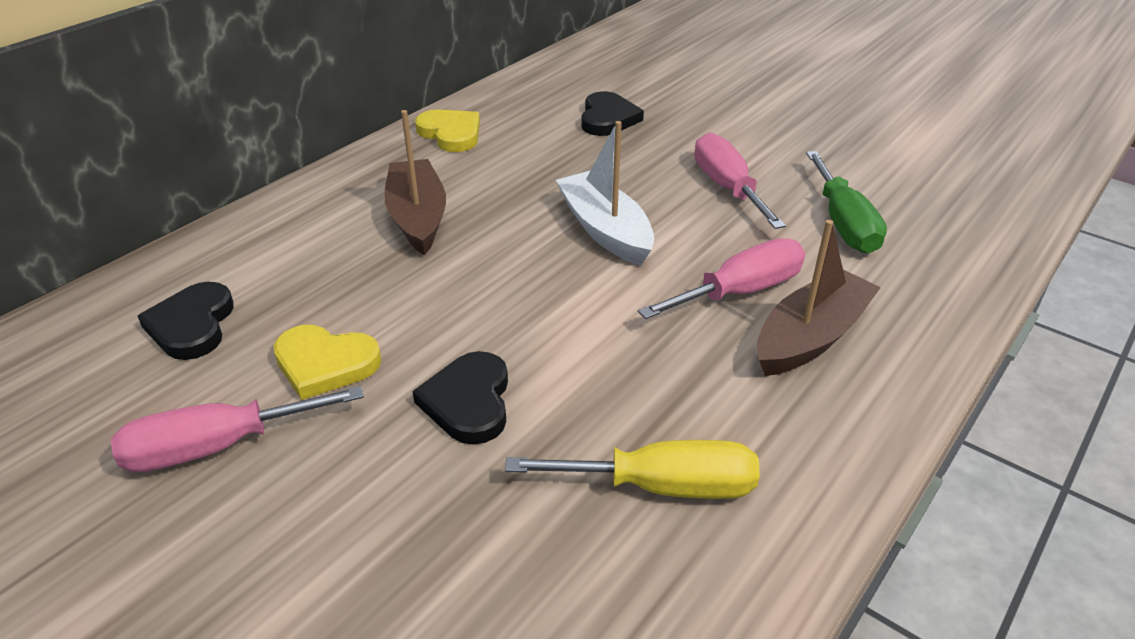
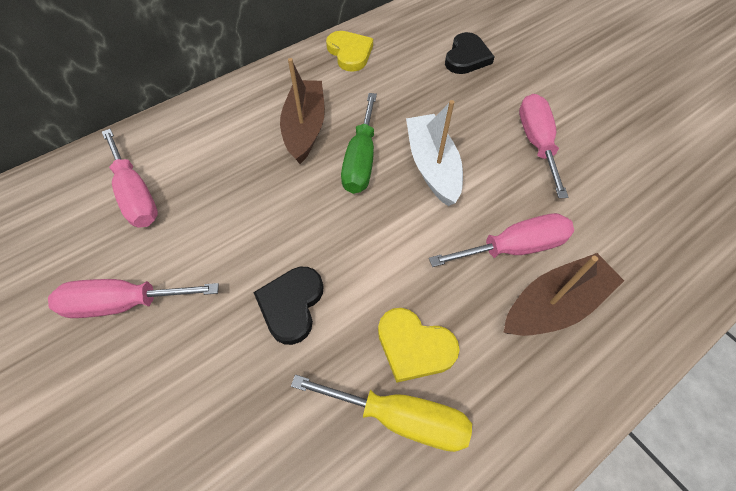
camera: 15 degrees right, 20 degrees up
(192, 325) = (136, 194): black heart -> pink screwdriver
(325, 364) = (209, 248): yellow heart -> yellow heart (414, 346)
(843, 223) = (616, 196): green screwdriver -> green screwdriver (361, 160)

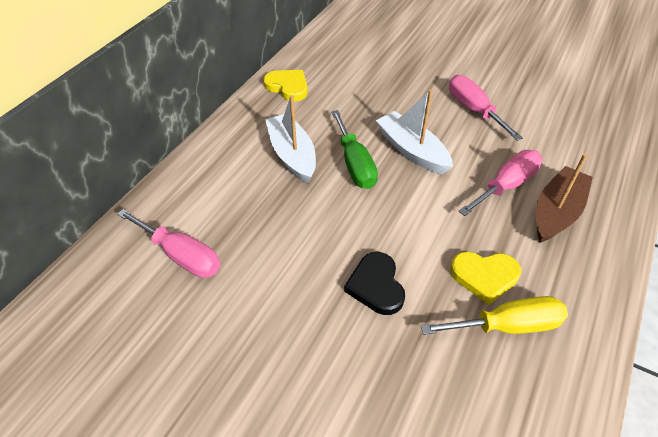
camera: 25 degrees left, 10 degrees down
(124, 303) = (236, 341): pink screwdriver -> none
(305, 128) = (292, 155): brown boat -> white boat
(466, 57) = (383, 64): black heart -> none

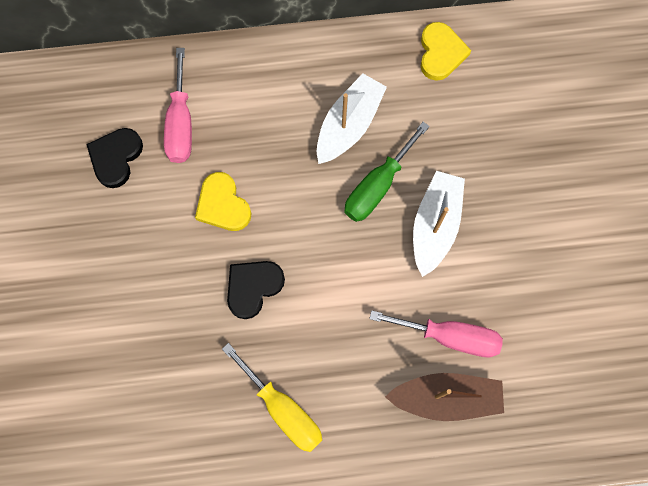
camera: 55 degrees right, 25 degrees up
(159, 324) = (116, 158): none -> black heart
(474, 110) = (545, 252): pink screwdriver -> none
(484, 276) = (322, 368): yellow heart -> yellow heart (223, 205)

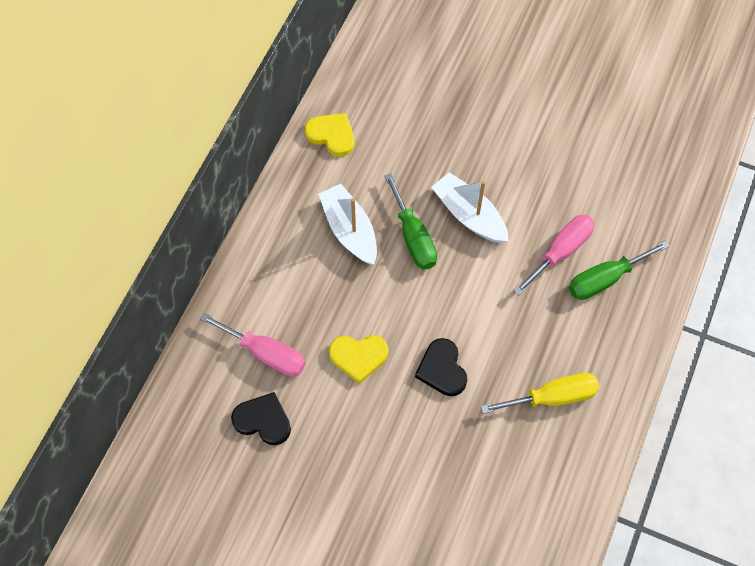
camera: 60 degrees left, 10 degrees down
(116, 158) = (263, 420): black heart -> black heart turned 150 degrees clockwise
(446, 398) = (605, 279): brown boat -> green screwdriver

